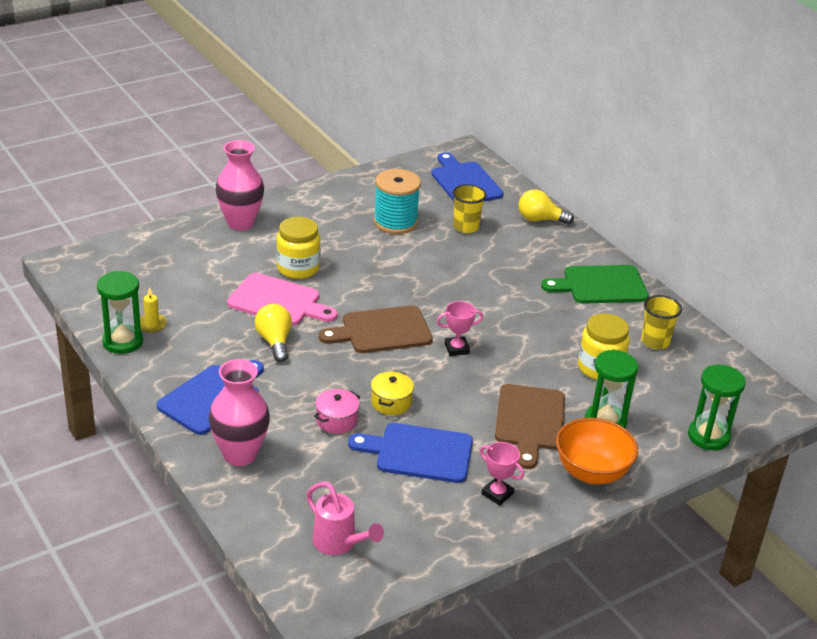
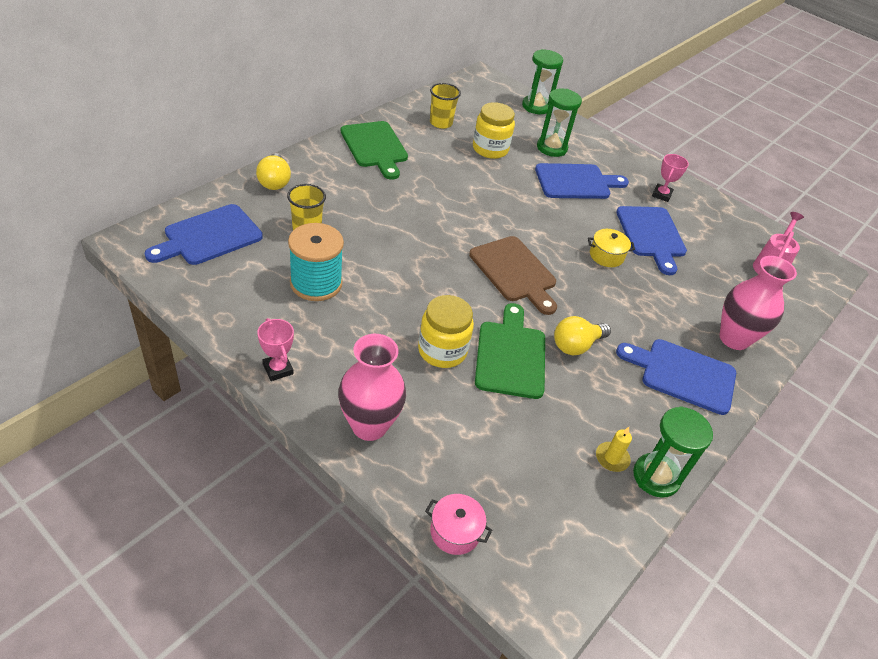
camera: 110 degrees left, 10 degrees up
(278, 301) = (510, 355): pink cutting board -> green cutting board
(336, 420) = (650, 285): pink pot -> pink pot (455, 532)
(456, 349) = (512, 224): pink trophy -> pink trophy (278, 369)
(529, 421) = (576, 182): brown cutting board -> blue cutting board
(591, 472) = (608, 154): orange bowl -> none

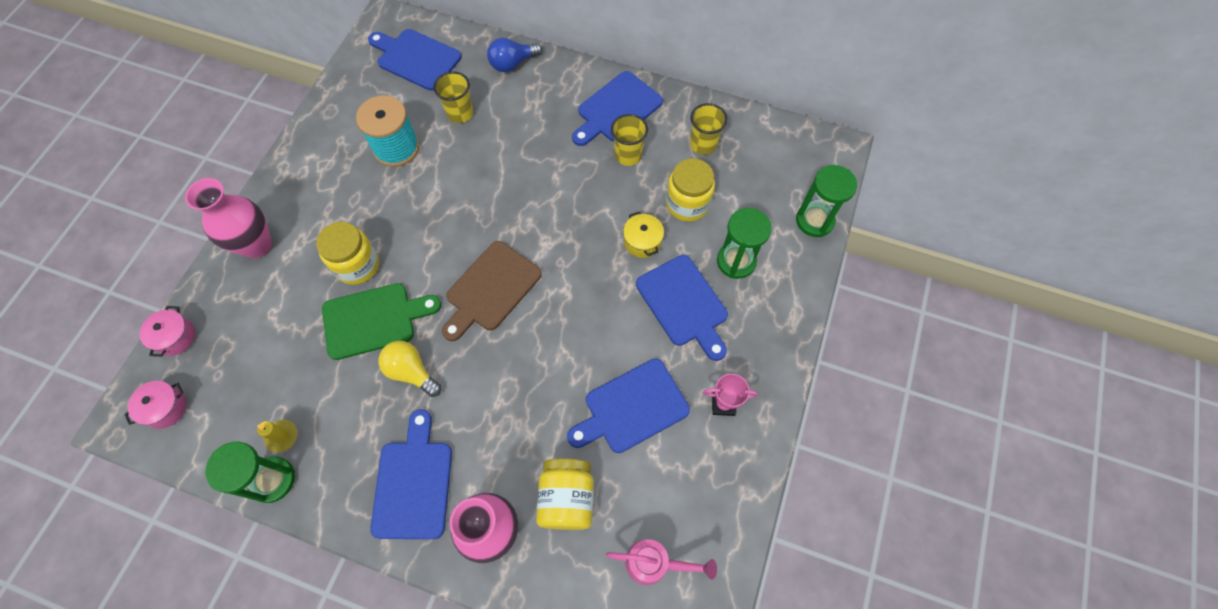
camera: 75 degrees right, 20 degrees up
(274, 181) = (512, 64): yellow light bulb -> blue light bulb
(278, 369) = (291, 165): pink trophy -> none
(375, 147) = (617, 109): green cutting board -> blue cutting board
(425, 158) = (628, 155): none -> yellow cup
(545, 559) = (166, 408): none -> pink pot
(606, 256) = (565, 368): yellow pot -> yellow pot (642, 241)
(715, 291) = (567, 498): none -> yellow jar

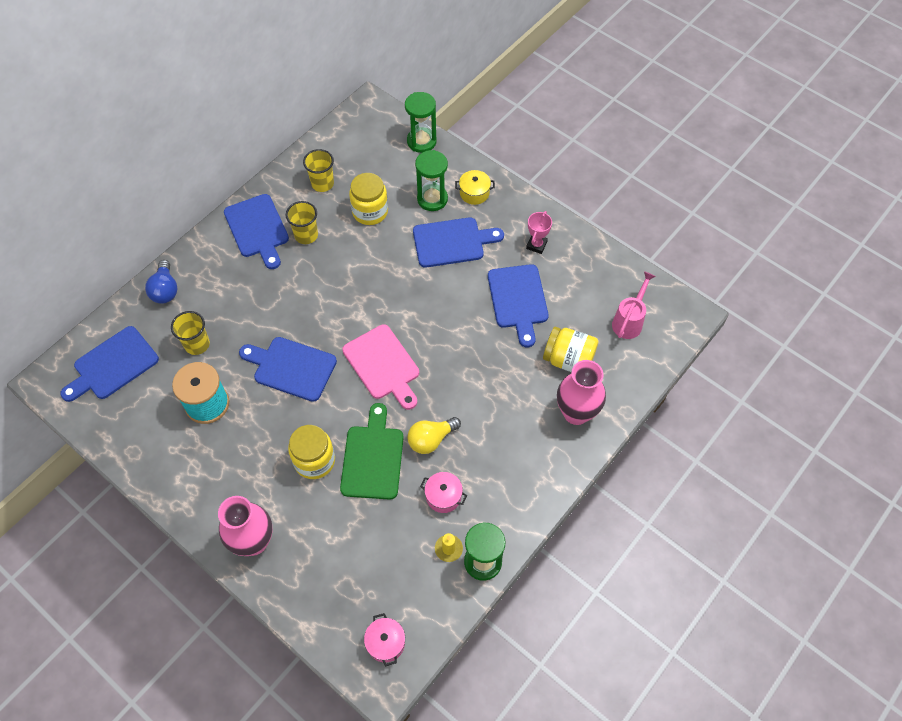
camera: 70 degrees left, 5 degrees down
(175, 337) = (318, 627): pink pot -> pink pot (443, 496)
(413, 483) = (522, 458): blue cutting board -> blue cutting board (291, 368)
(491, 289) = (383, 365): brown cutting board -> pink cutting board
(642, 241) = (389, 251): yellow pot -> yellow pot (474, 193)

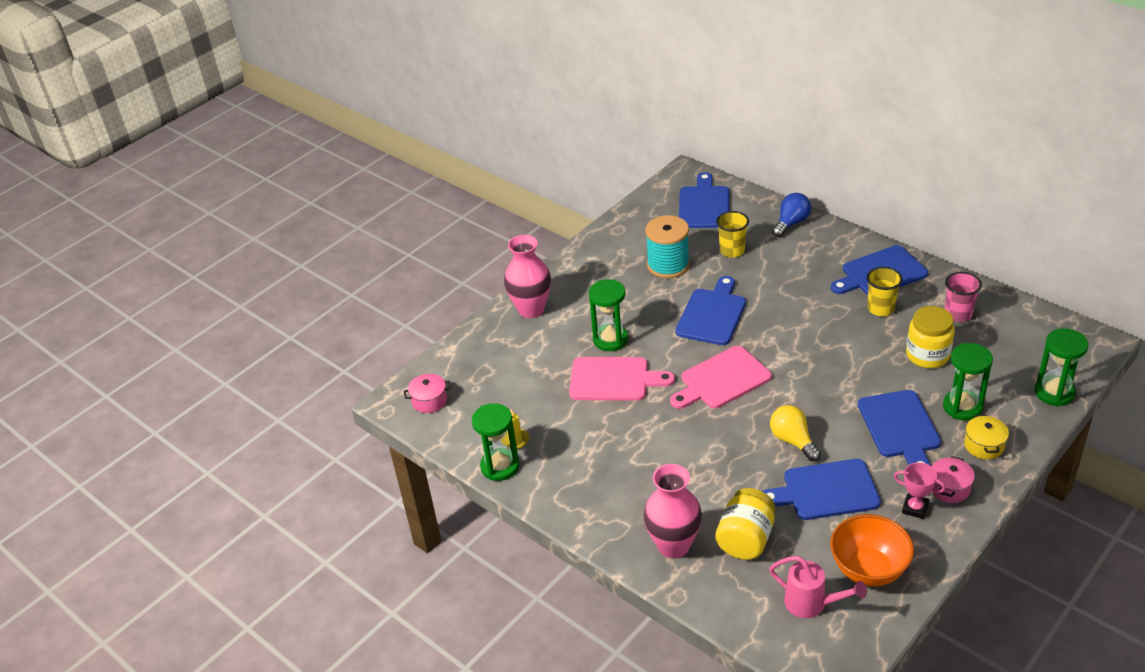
camera: 95 degrees right, 20 degrees down
(112, 365) = (704, 205): blue cutting board -> blue cutting board turned 45 degrees clockwise
(165, 290) = (791, 223): blue light bulb -> blue light bulb turned 135 degrees clockwise
(314, 460) = (610, 339): yellow jar -> green hourglass
(322, 183) = (958, 314): yellow cup -> pink cup
(373, 458) = (614, 379): green cutting board -> pink cutting board
(431, 439) = (635, 421): yellow light bulb -> yellow light bulb (793, 441)
(443, 496) = (571, 434): pink pot -> pink pot (949, 488)
(595, 282) = (868, 569): none -> orange bowl

